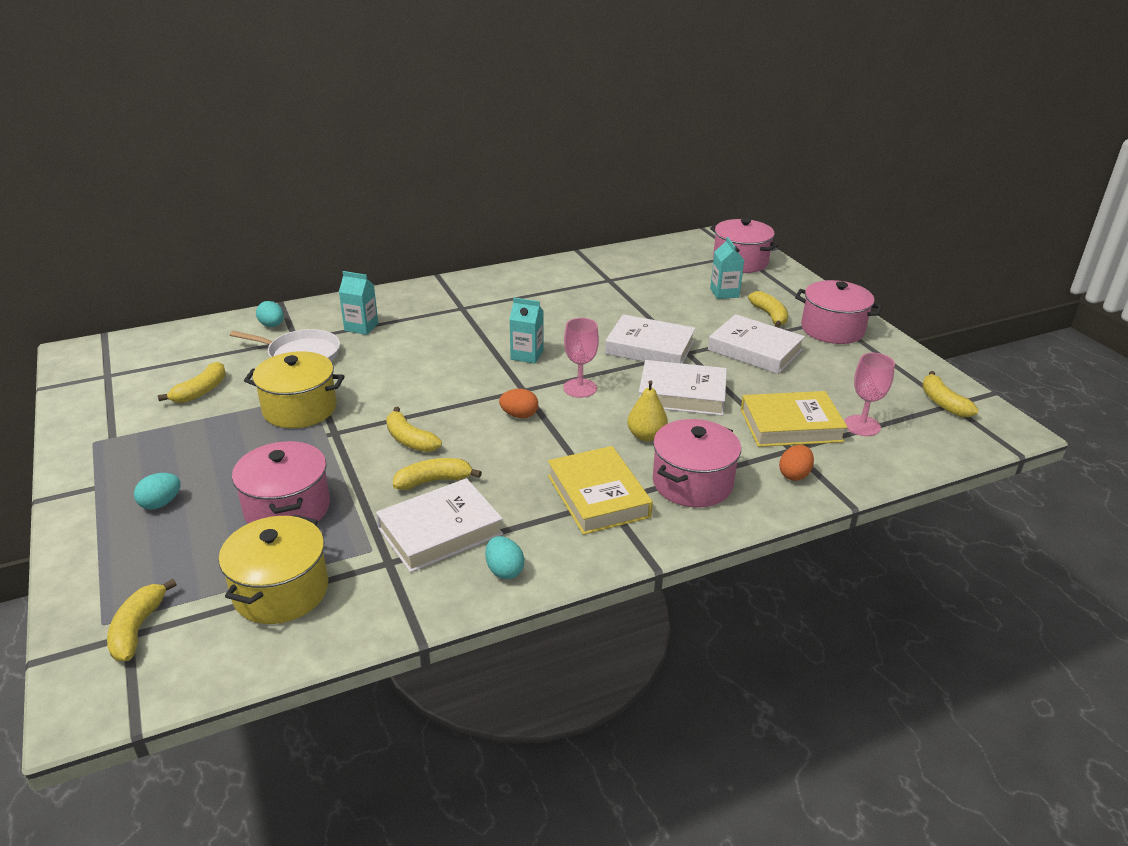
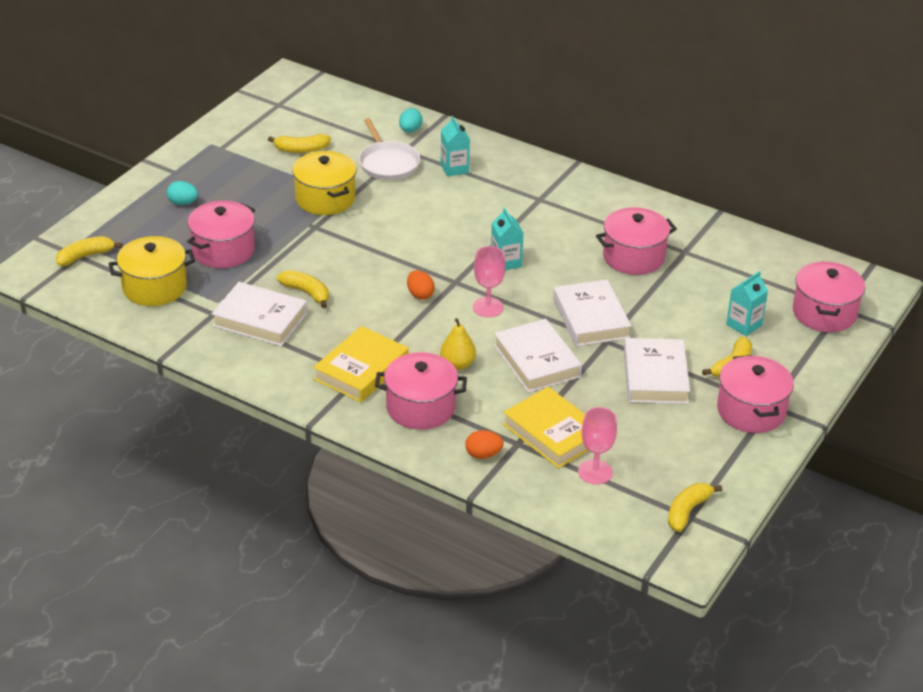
camera: 55 degrees right, 5 degrees up
(410, 440) = (340, 261): yellow banana -> none
(504, 570) = (248, 362): turquoise egg -> none
(591, 300) = (633, 257): none -> pink pot

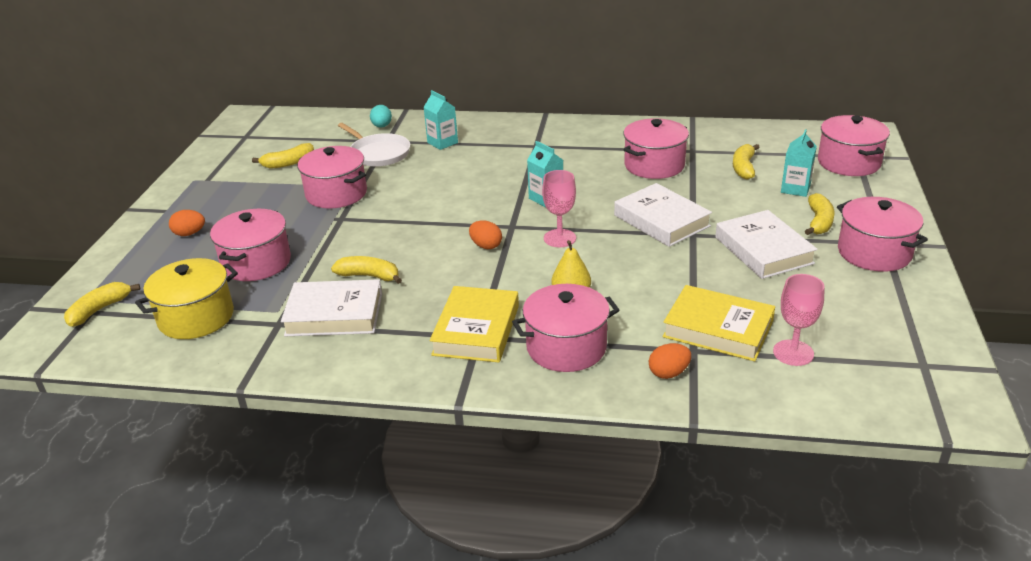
camera: 20 degrees left, 5 degrees down
(183, 203) = (189, 234): turquoise egg -> orange egg
(325, 199) = (336, 194): yellow pot -> pink pot
(537, 361) = (644, 269): white book -> none
(687, 511) = (916, 360): yellow banana -> yellow banana (744, 168)

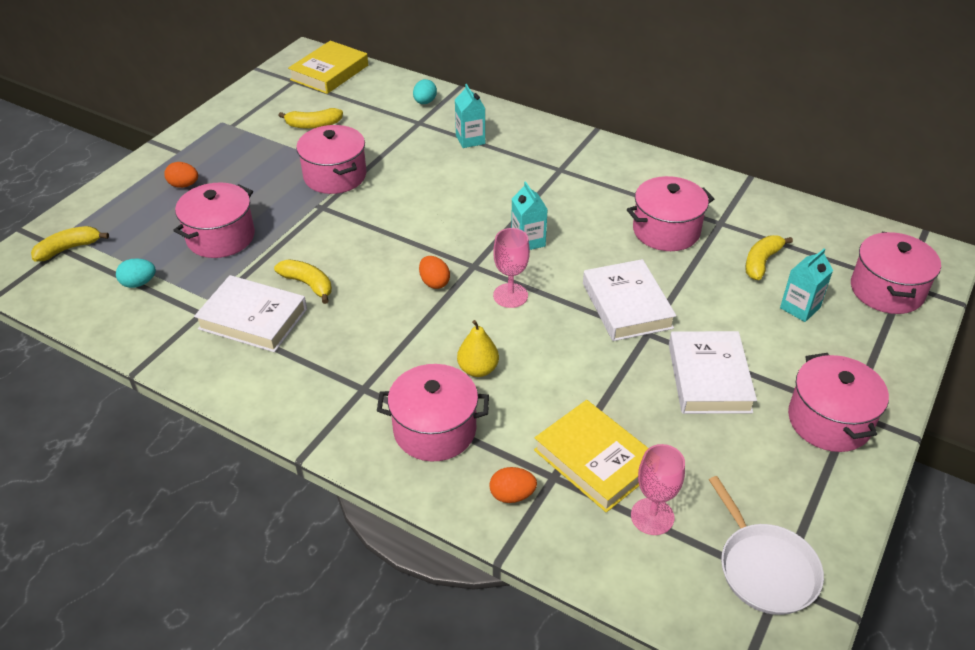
camera: 20 degrees right, 10 degrees up
(196, 317) = (139, 283): yellow pot -> turquoise egg
(378, 153) = (401, 136): white pan -> white pan (765, 568)
(476, 330) = (365, 380): yellow book -> yellow book (329, 72)
(819, 222) = (795, 360): yellow banana -> none

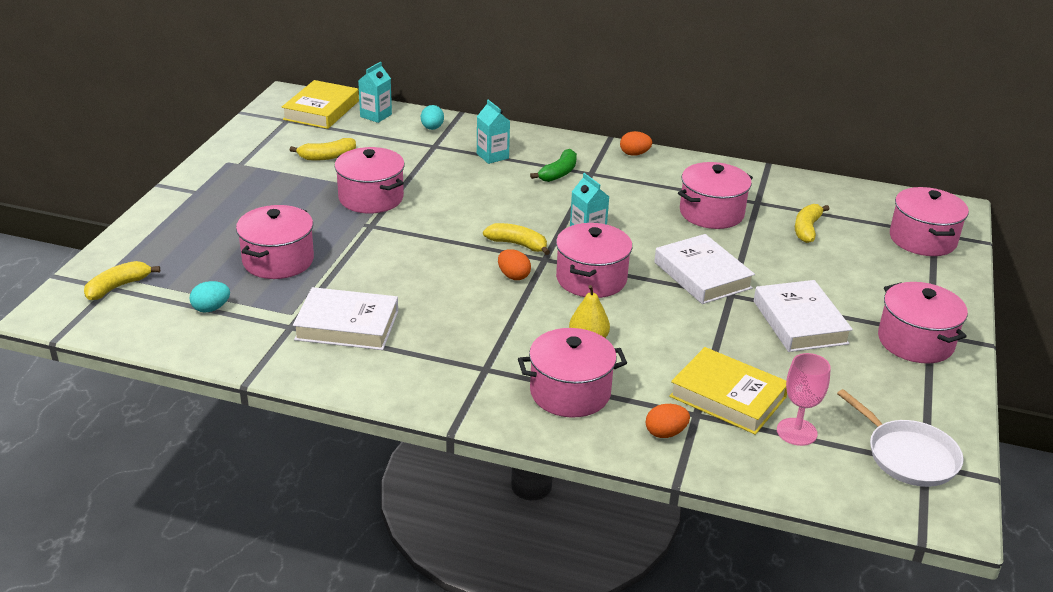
camera: 15 degrees left, 10 degrees down
(184, 185) = (215, 220): orange egg -> orange egg (634, 154)
(308, 284) = (388, 291): yellow banana -> yellow banana (517, 244)
(510, 295) = (591, 279): pink goblet -> pink pot
(527, 166) = (558, 173): none -> green banana
(800, 308) = (855, 260): turquoise carton -> turquoise carton (376, 115)

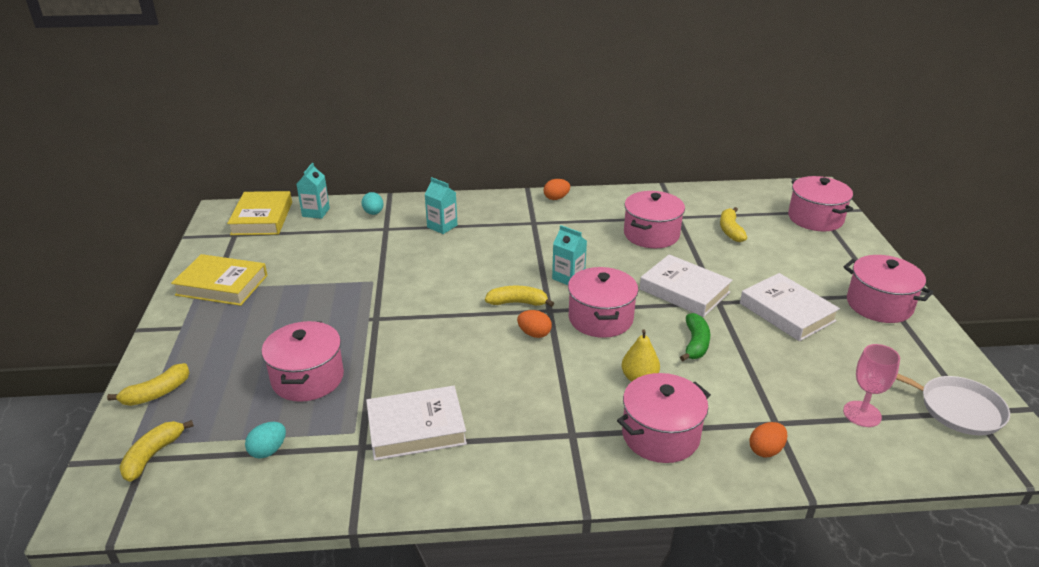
camera: 20 degrees left, 0 degrees up
(327, 156) = (293, 261): yellow banana -> yellow banana (157, 393)
(371, 198) = (359, 291): pink pot -> none
(558, 173) = (507, 229): green banana -> green banana (695, 343)
(728, 397) = (786, 398): yellow book -> yellow book (222, 285)

